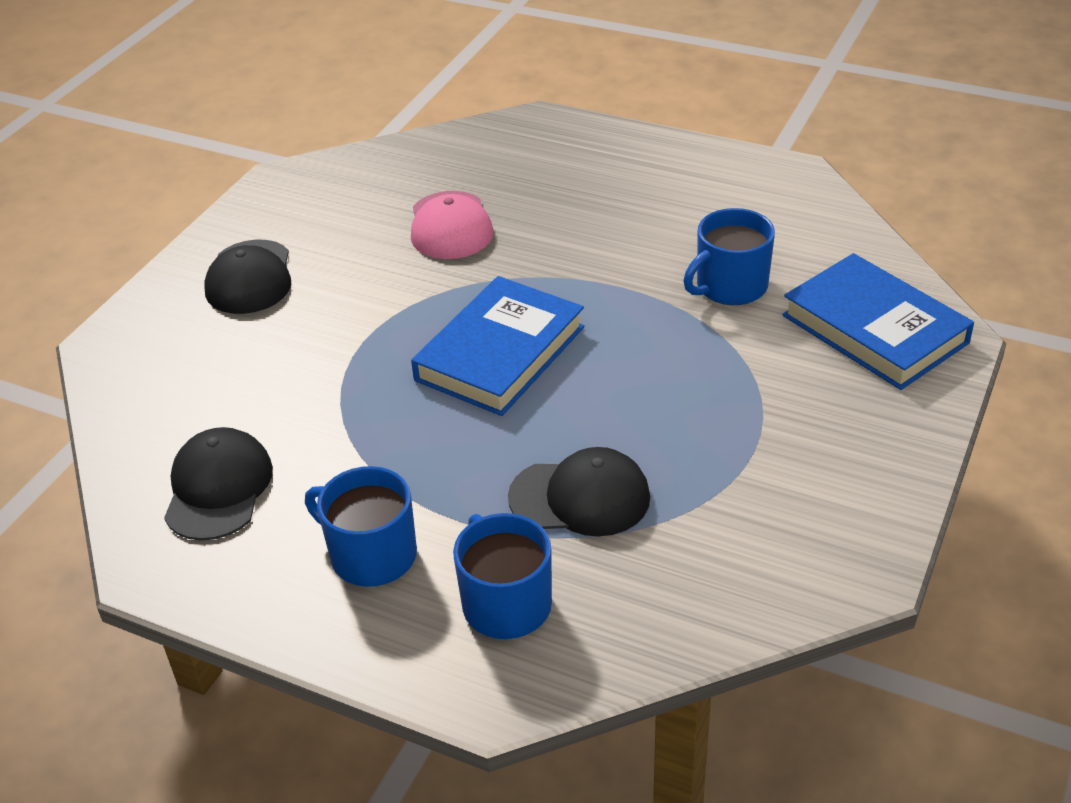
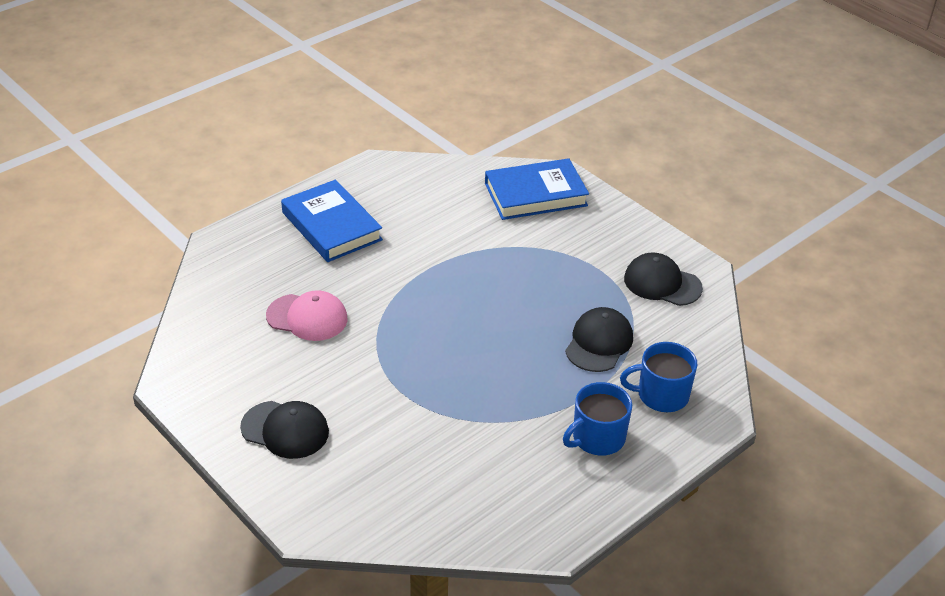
camera: 70 degrees left, 0 degrees up
(218, 488) = (500, 493): black cap -> black cap (662, 283)
(500, 353) = (456, 335): blue book -> blue book (331, 226)
(730, 287) = (462, 228): blue mug -> none

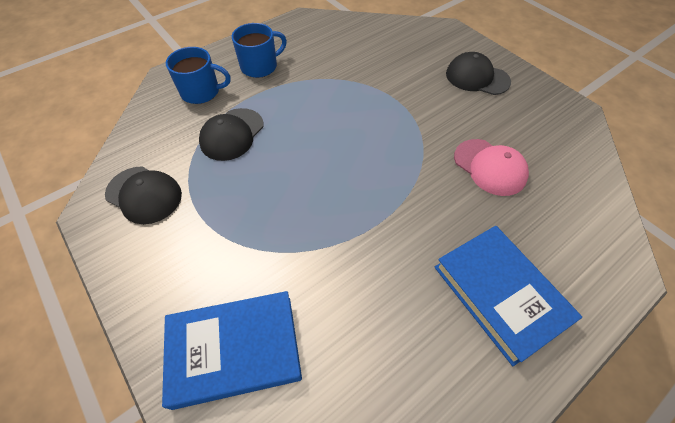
camera: 175 degrees left, 15 degrees up
(307, 317) = (489, 167): pink cap -> pink cap turned 150 degrees counterclockwise

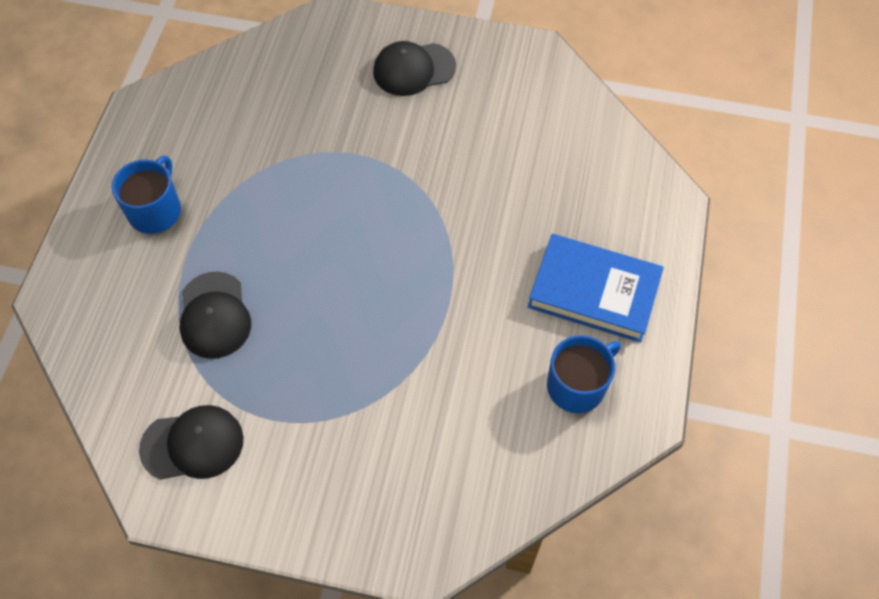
camera: 40 degrees left, 5 degrees up
(201, 92) = (120, 291): blue mug -> blue mug (577, 385)
(235, 350) = (427, 498): blue book -> none
(489, 167) = (502, 173): pink cap -> none

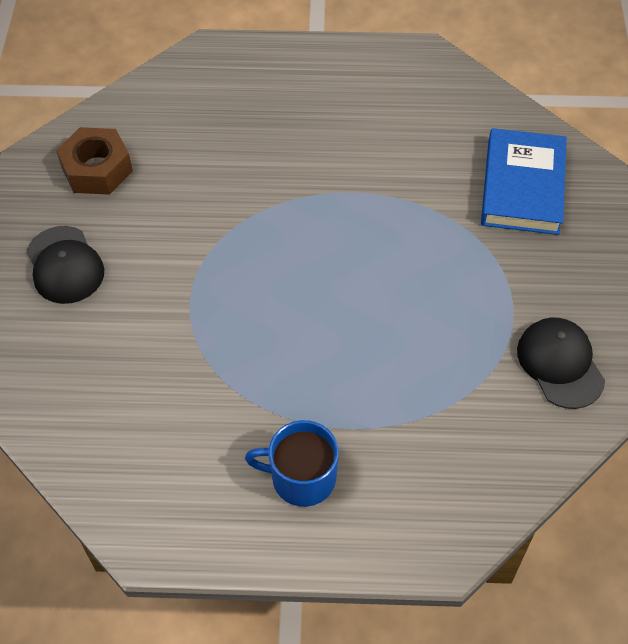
camera: 100 degrees left, 5 degrees down
(214, 315) = (419, 381): black cap -> none
(520, 97) = (97, 169): none -> brown nut
(577, 385) = (409, 96): blue mug -> none
(594, 291) = (315, 94): blue book -> blue book (522, 186)

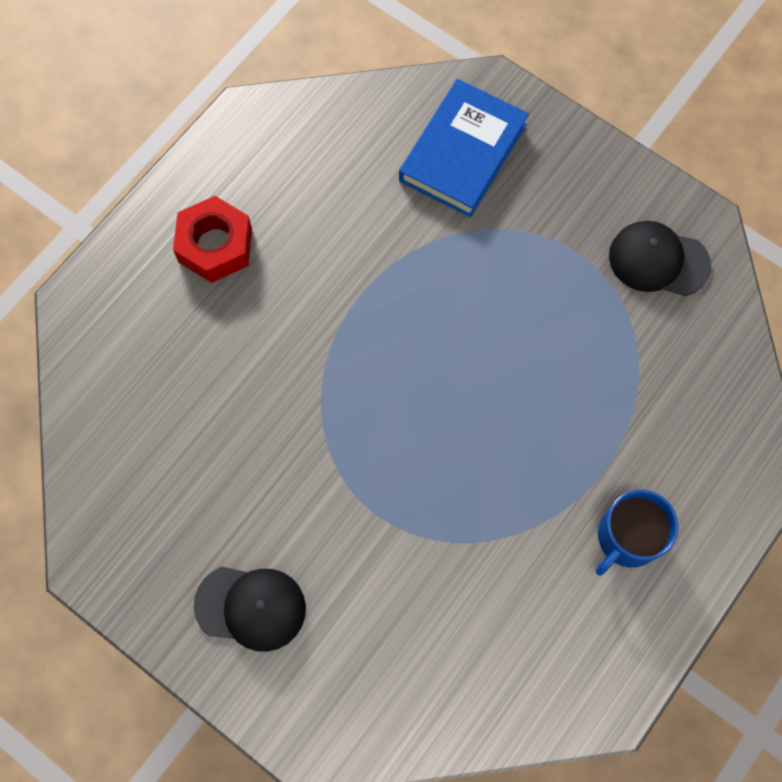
camera: 55 degrees left, 15 degrees up
(97, 169) = (150, 506): brown nut -> none
(314, 94) = (215, 245): none -> red nut
(522, 186) = (463, 152): blue book -> blue book turned 75 degrees clockwise

